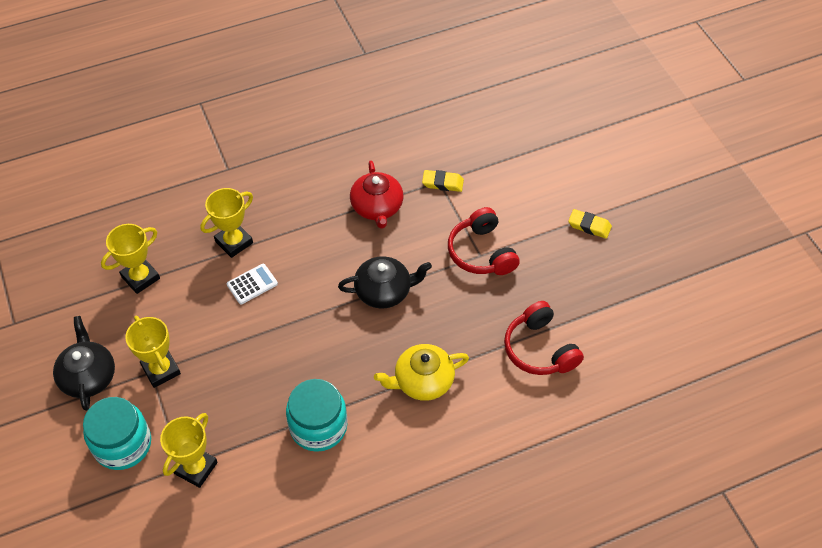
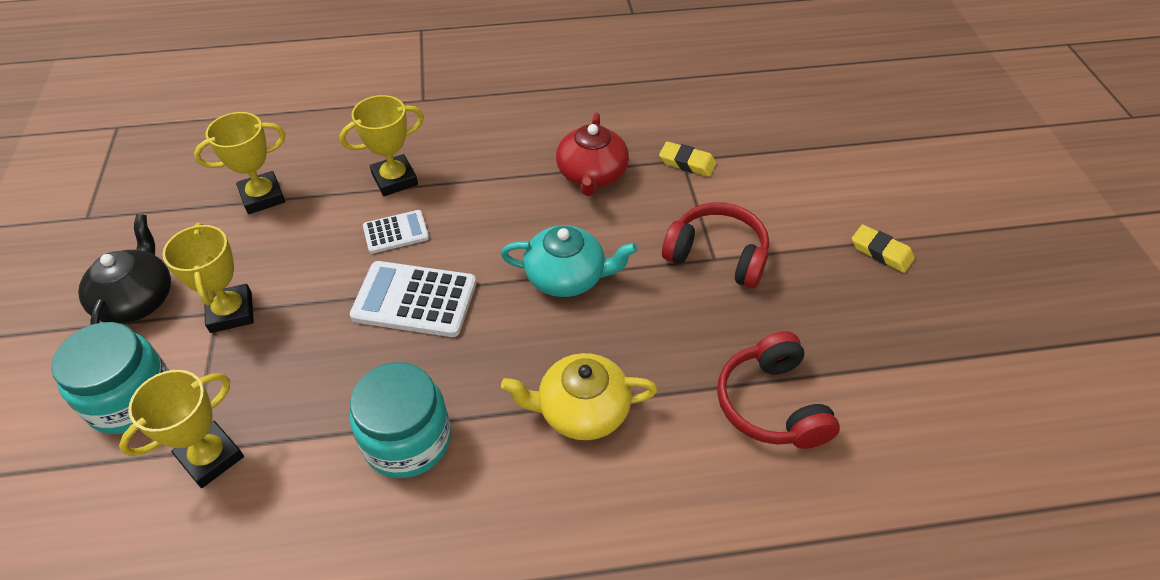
camera: 15 degrees right, 5 degrees down
(286, 332) = (414, 300): none -> white calculator
(384, 291) = (567, 276): black teapot -> turquoise teapot
(481, 252) = (717, 255): red headphones -> red headphones turned 120 degrees clockwise

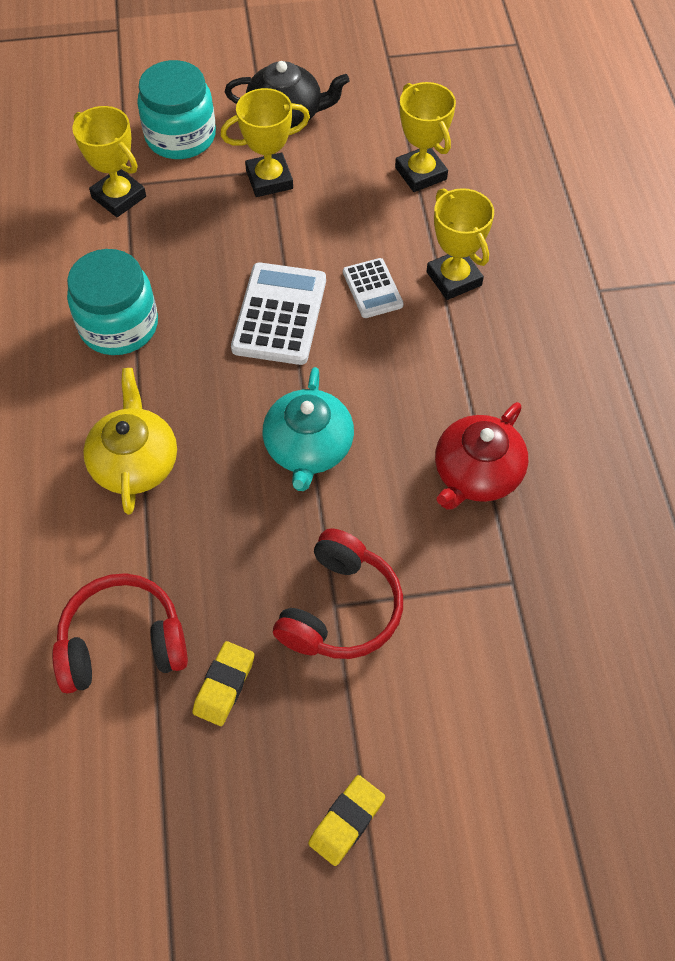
camera: 90 degrees right, 10 degrees up
(592, 174) = (476, 473): red teapot -> red teapot turned 60 degrees counterclockwise
(687, 163) = (507, 587): yellow eraser -> yellow eraser (224, 685)

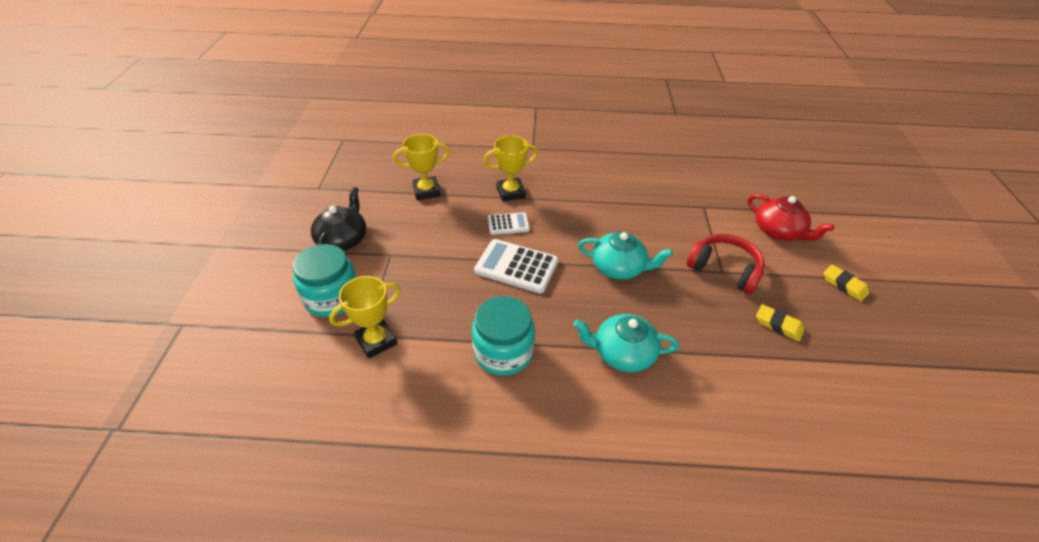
camera: 80 degrees left, 15 degrees down
(123, 643) = (758, 372): red headphones -> none
(135, 462) = (622, 353): yellow teapot -> turquoise teapot
(269, 179) = (399, 256): yellow trophy -> none
(476, 473) = (641, 207): red teapot -> red teapot (778, 231)

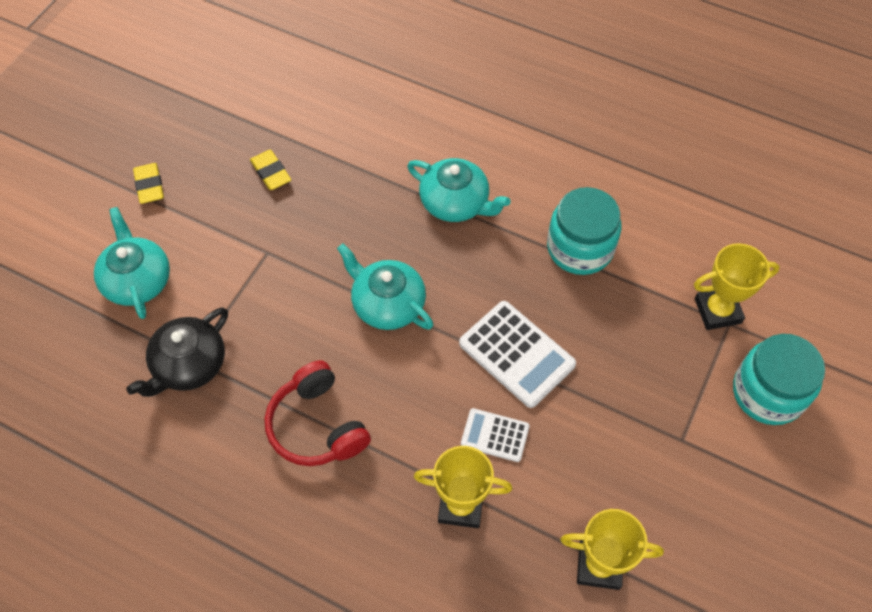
camera: 155 degrees left, 15 degrees up
(343, 240) = (749, 497): black teapot -> black teapot (189, 365)
(724, 270) = (262, 253): red headphones -> red headphones (317, 425)
(778, 231) = (137, 280): red teapot -> turquoise teapot

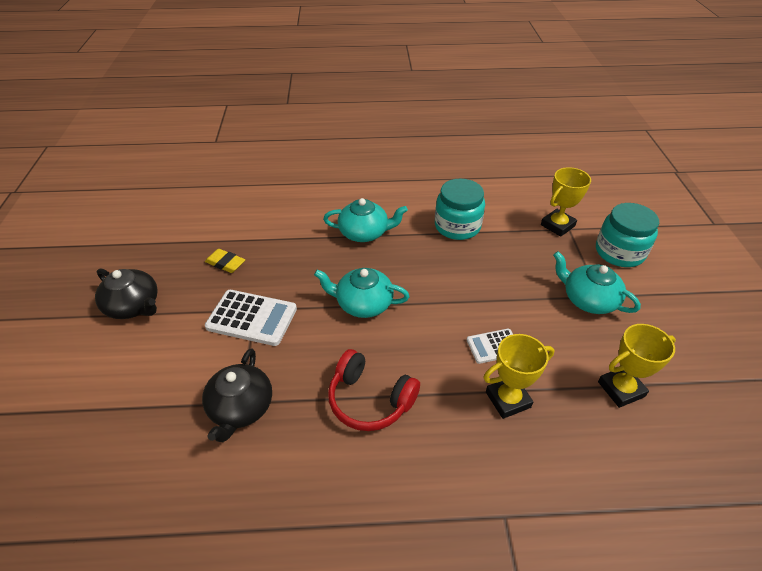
camera: 30 degrees left, 15 degrees down
(137, 280) = (160, 370): turquoise teapot -> turquoise teapot (588, 299)
(149, 186) = (134, 306): yellow eraser -> black teapot
(516, 354) = (468, 295): white calculator -> white calculator (252, 318)

